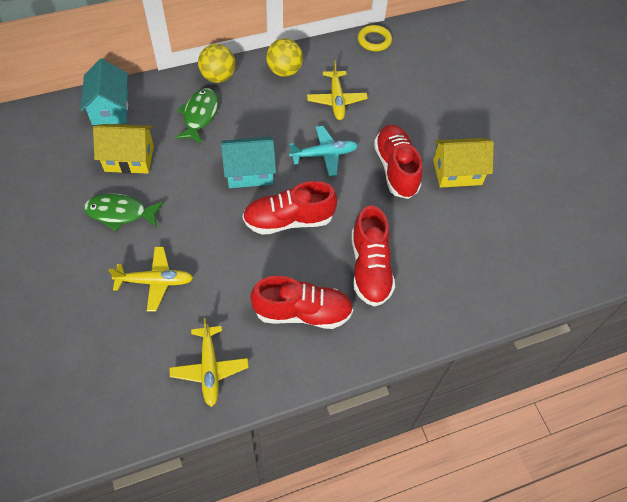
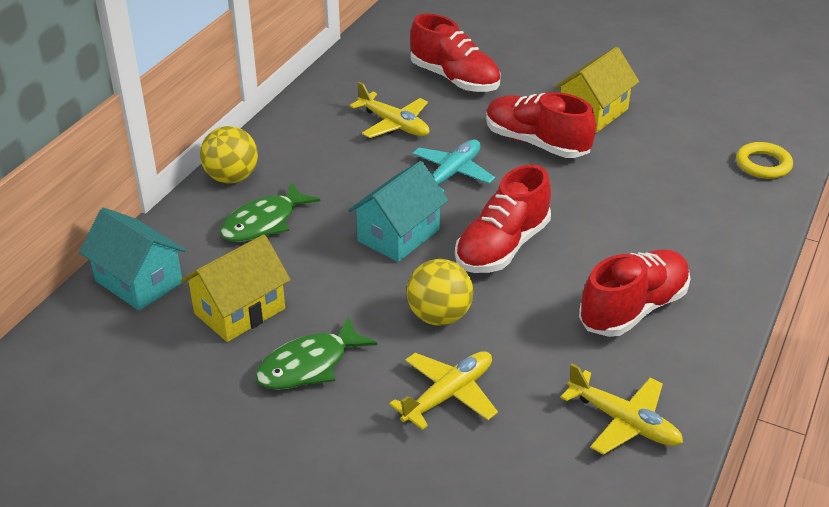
camera: 40 degrees left, 20 degrees down
(199, 115) = (264, 222): green fish -> green fish turned 105 degrees counterclockwise
(284, 71) = (300, 132): yellow ball -> yellow ball (439, 316)
(370, 267) = (635, 232): red shoe -> red shoe (454, 79)
(374, 40) = (356, 58): yellow ring -> yellow ring (763, 164)

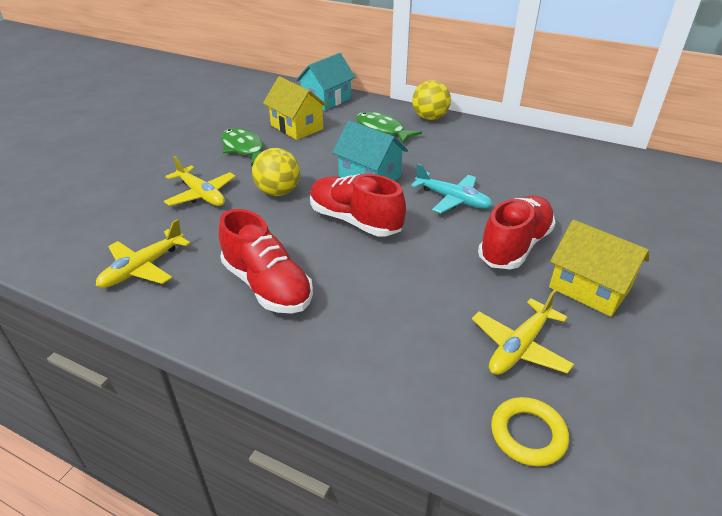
camera: 90 degrees right, 0 degrees up
(394, 124) = (517, 173): yellow plane -> yellow plane (519, 346)
(454, 79) = (608, 203): red shoe -> none

